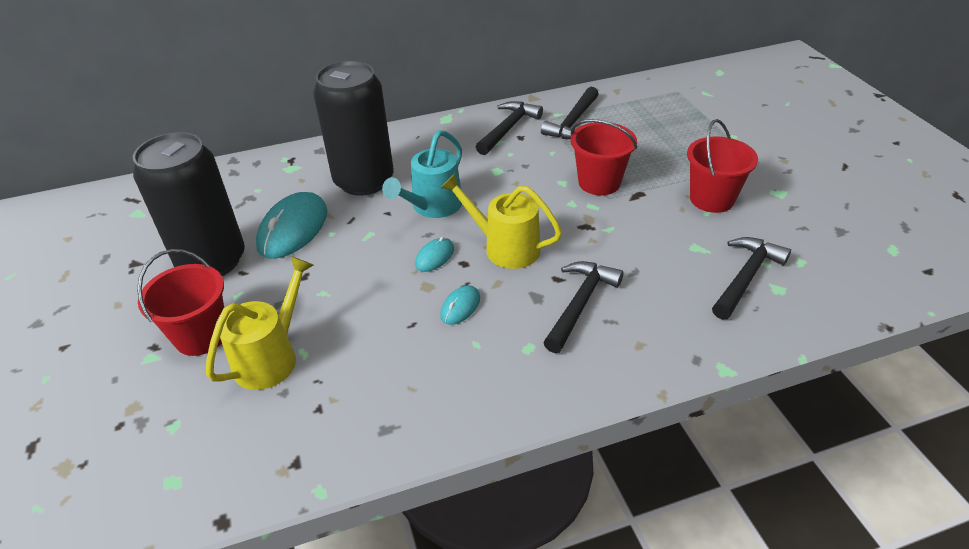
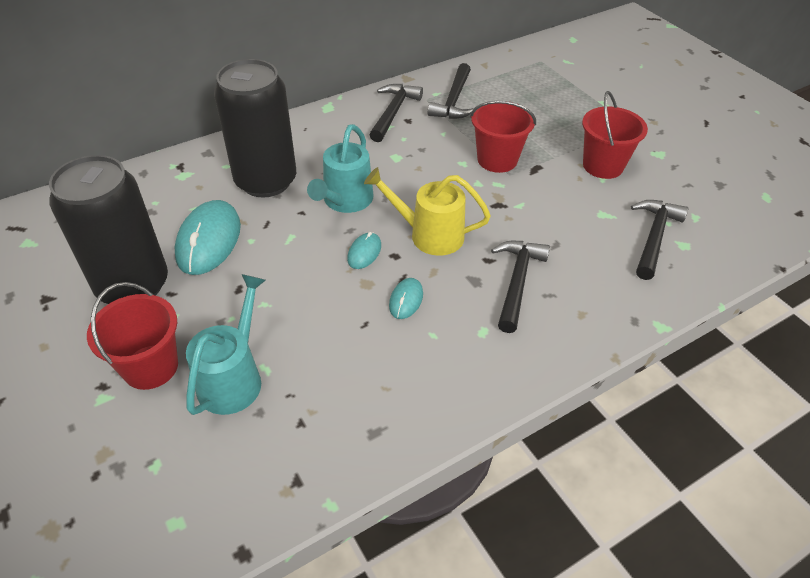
camera: 15 degrees left, 5 degrees up
(272, 356) = (234, 377): yellow watering can -> turquoise watering can

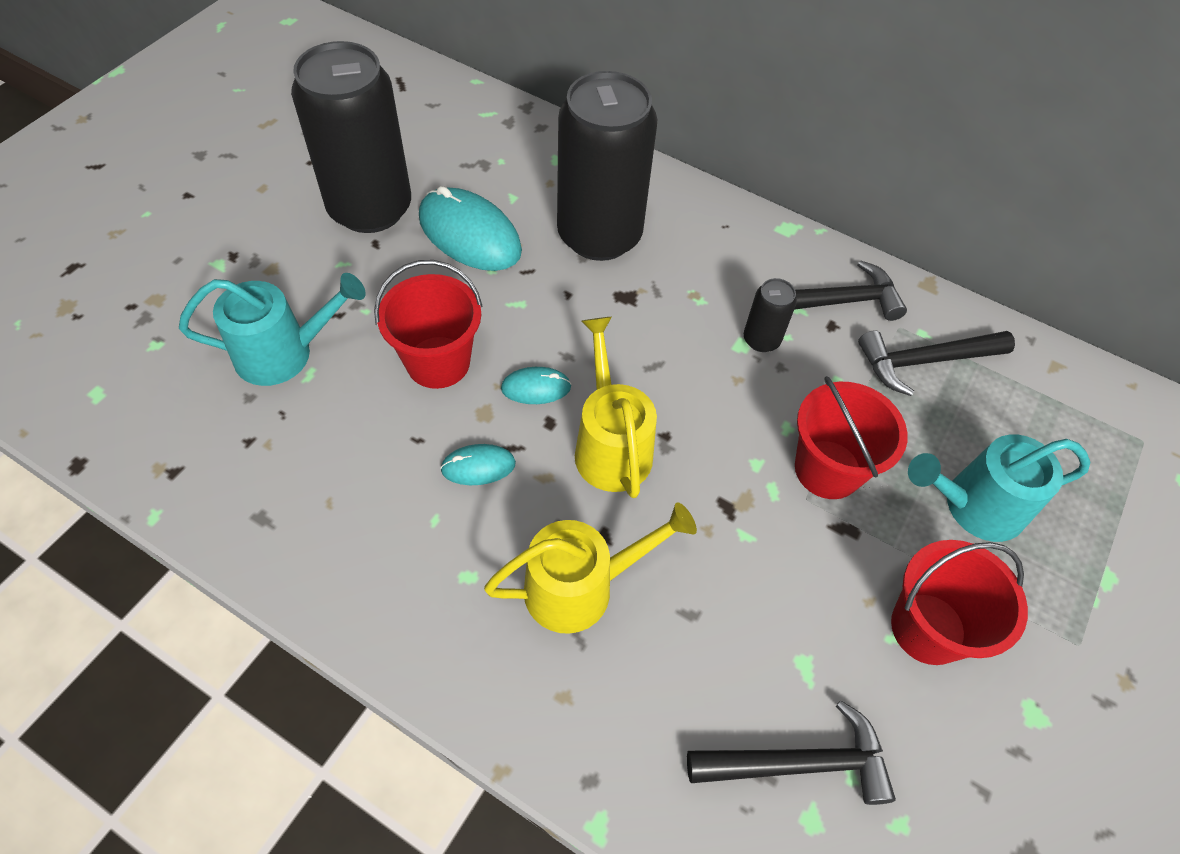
camera: 60 degrees right, 10 degrees up
(150, 367) = (270, 279): red bucket -> red bucket (438, 362)
(209, 240) = (469, 234): turquoise mouse -> turquoise mouse turned 60 degrees clockwise
(345, 201) = (615, 328): turquoise watering can -> turquoise watering can (973, 506)
(398, 148) = (761, 340): none -> black can
(517, 282) = (581, 587): black hammer -> yellow watering can

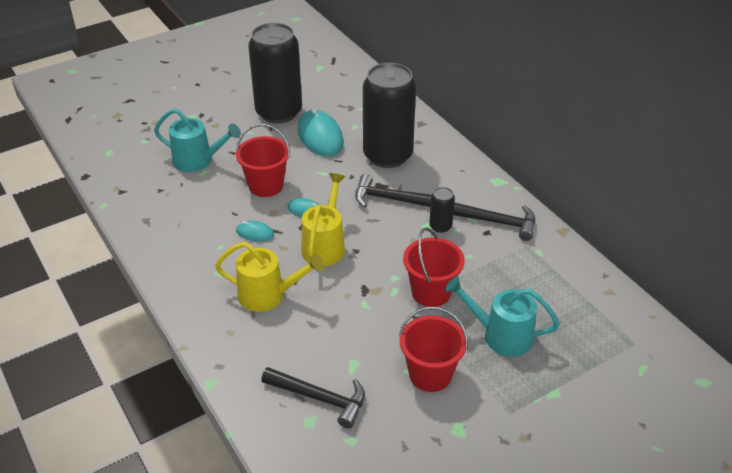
camera: 30 degrees right, 15 degrees down
(924, 361) = (528, 264): black hammer -> black hammer (390, 199)

